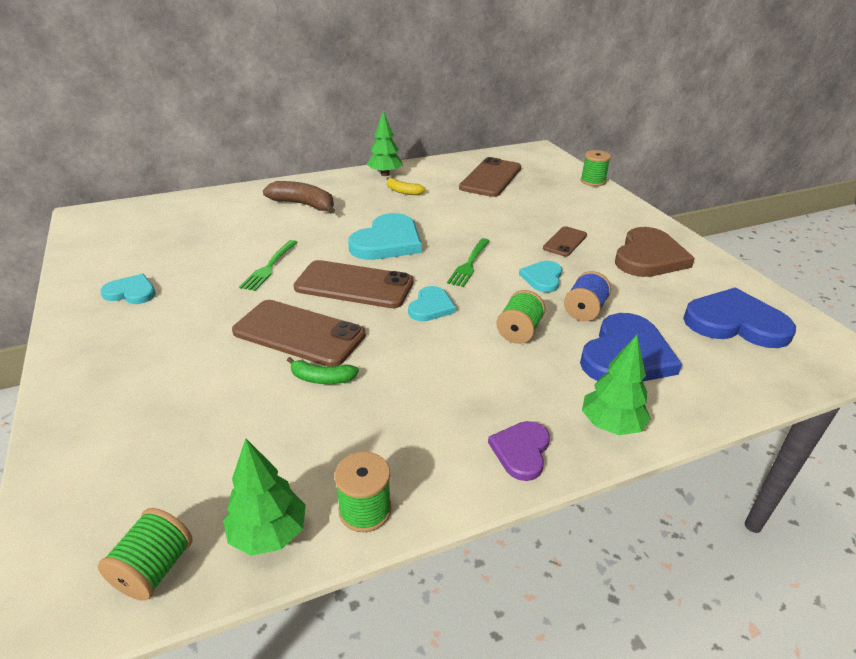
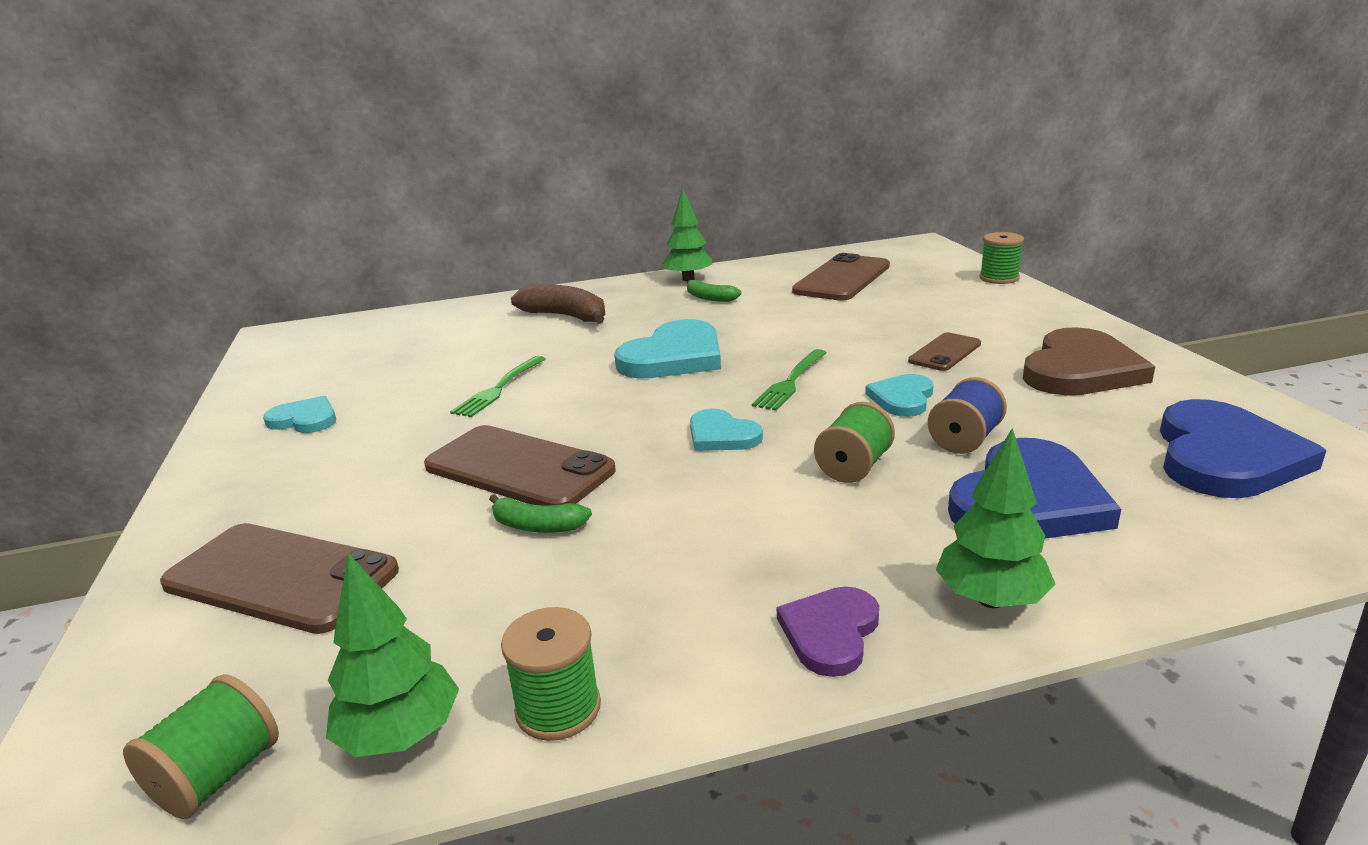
camera: 10 degrees right, 10 degrees down
(354, 285) = (613, 409): brown phone -> brown phone (281, 577)
(403, 191) = (710, 298): yellow banana -> green banana
(431, 306) = (721, 435): turquoise heart -> turquoise heart turned 105 degrees clockwise
(735, 323) = (1225, 456): blue heart -> blue heart turned 90 degrees clockwise

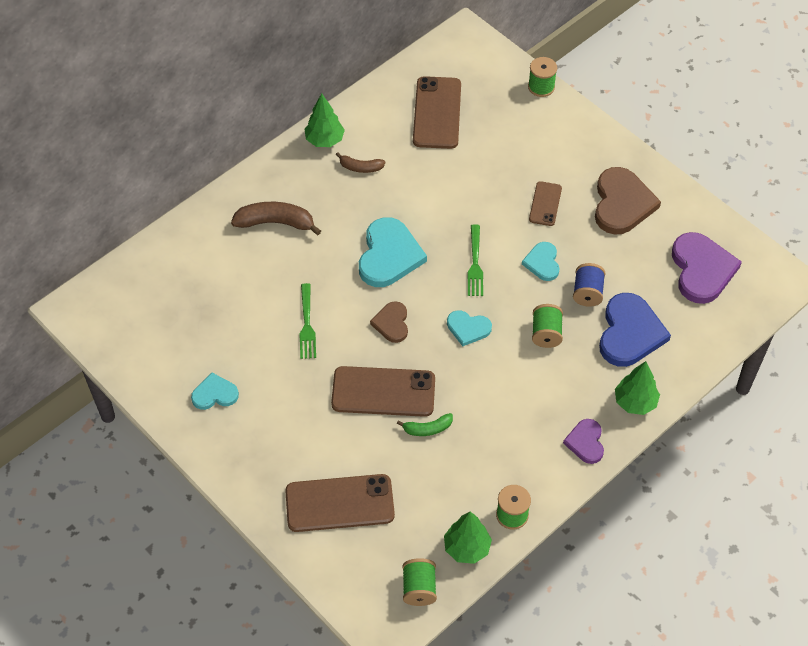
camera: 30 degrees left, 30 degrees up
(611, 409) = (392, 323): none -> brown heart
(710, 298) = (360, 167): green banana -> brown banana
(1225, 456) = (702, 270): blue heart -> purple heart

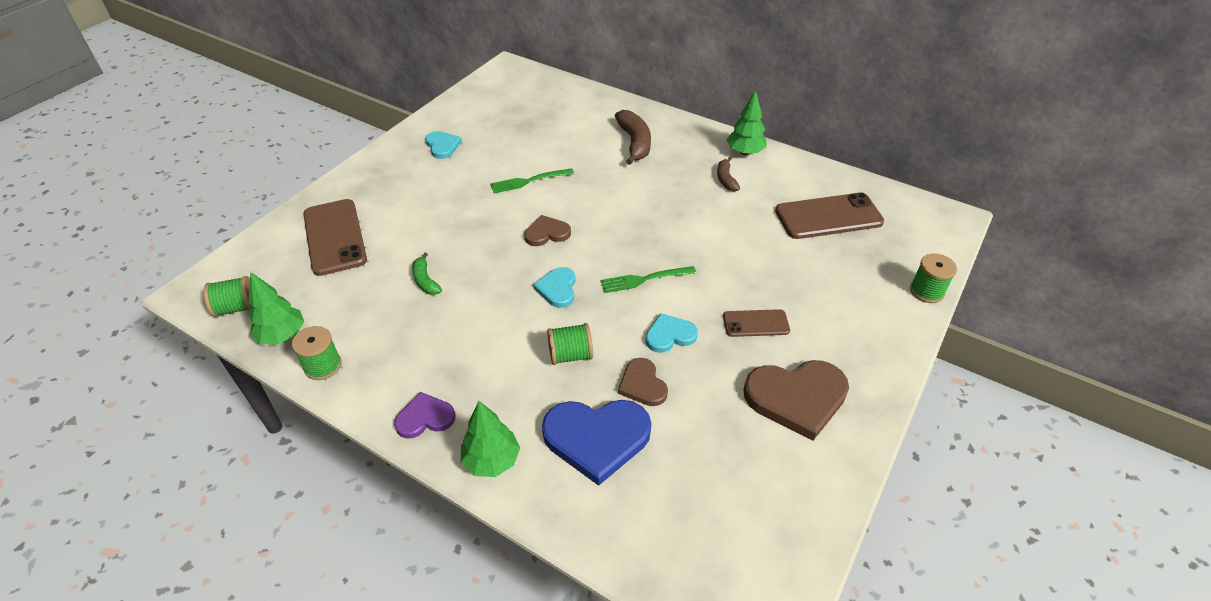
camera: 75 degrees right, 10 degrees down
(383, 392) = (464, 242): brown phone -> none
(389, 255) = (628, 216): turquoise heart -> none
(587, 293) = (642, 384): blue spool -> brown heart
(702, 270) = (731, 508): purple heart -> none

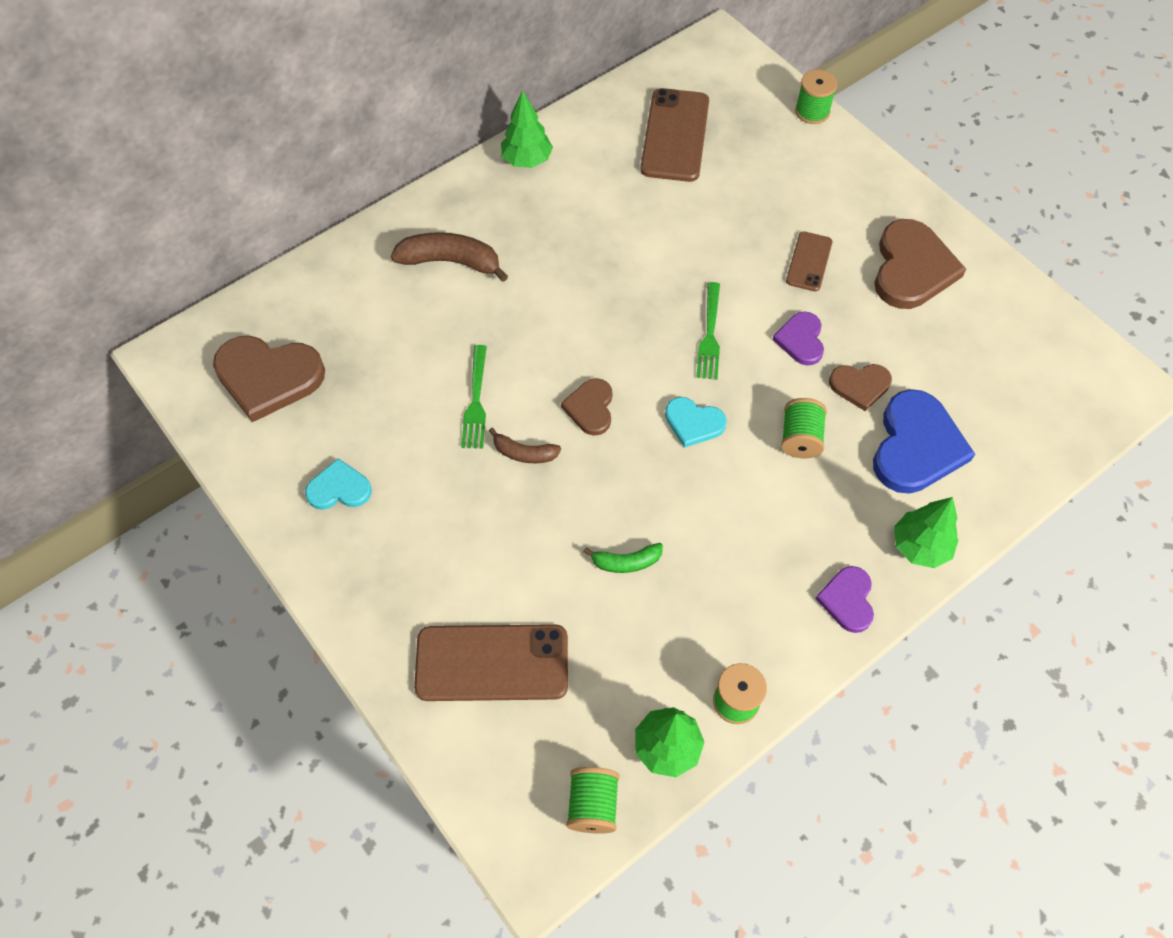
camera: 70 degrees left, 15 degrees up
(510, 101) = (268, 377): none -> brown heart
(670, 335) = (801, 340): turquoise heart -> purple heart
(726, 179) = (569, 198): brown banana -> brown banana (524, 453)

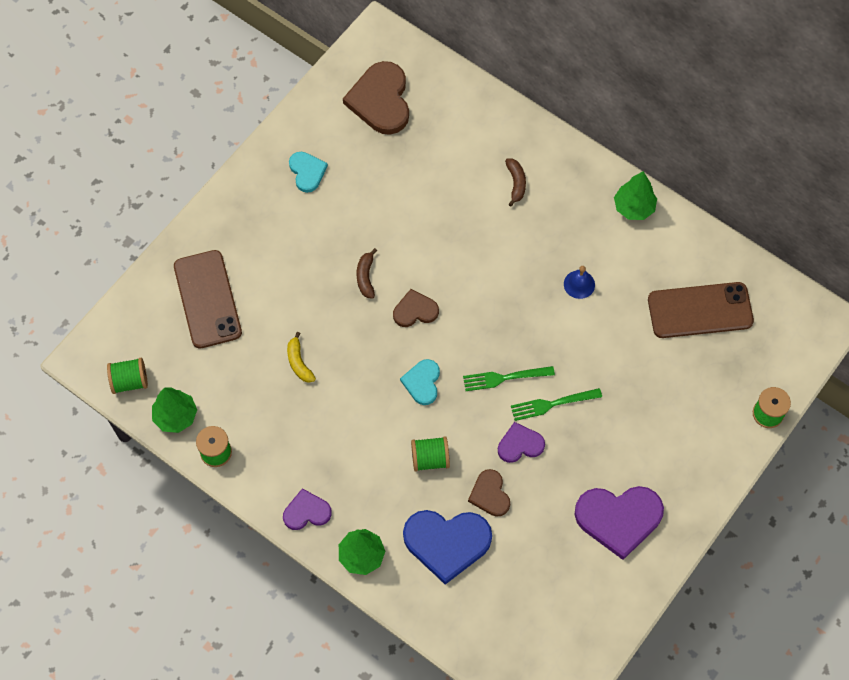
camera: 75 degrees right, 5 degrees up
(451, 262) = (516, 183): brown banana -> brown banana, size x0.58
(476, 401) = (399, 235): green fork -> green fork (552, 404)
(608, 233) = (579, 284): none -> blue bell
(626, 562) = (299, 362): green banana -> yellow banana
(809, 262) = (599, 438): brown phone -> none
(912, 268) = (619, 519): brown heart -> purple heart

